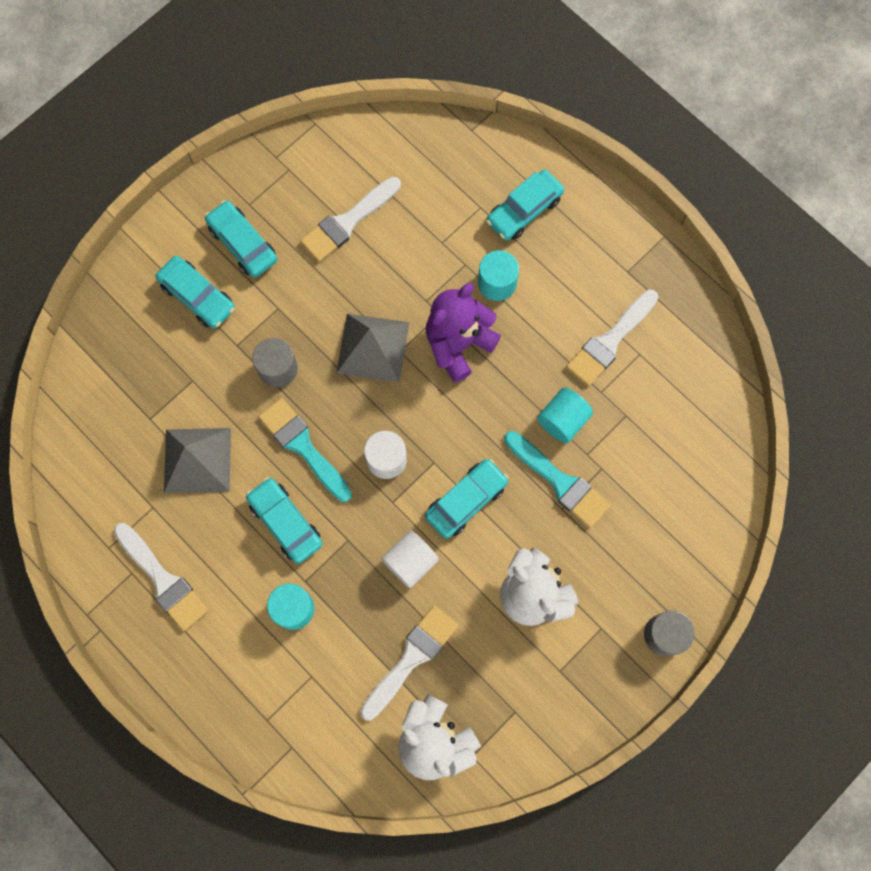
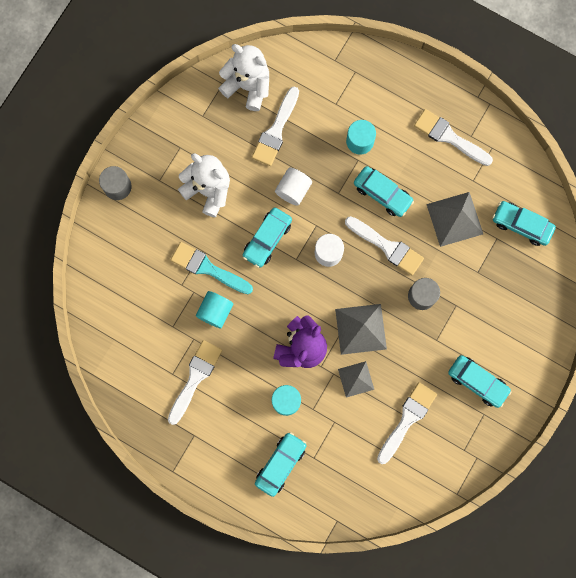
camera: 165 degrees right, 5 degrees up
(198, 296) = (495, 333): turquoise car -> turquoise car (521, 225)
(303, 447) = (386, 246): turquoise brush -> white brush
(398, 287) = (356, 379): none -> grey pyramid

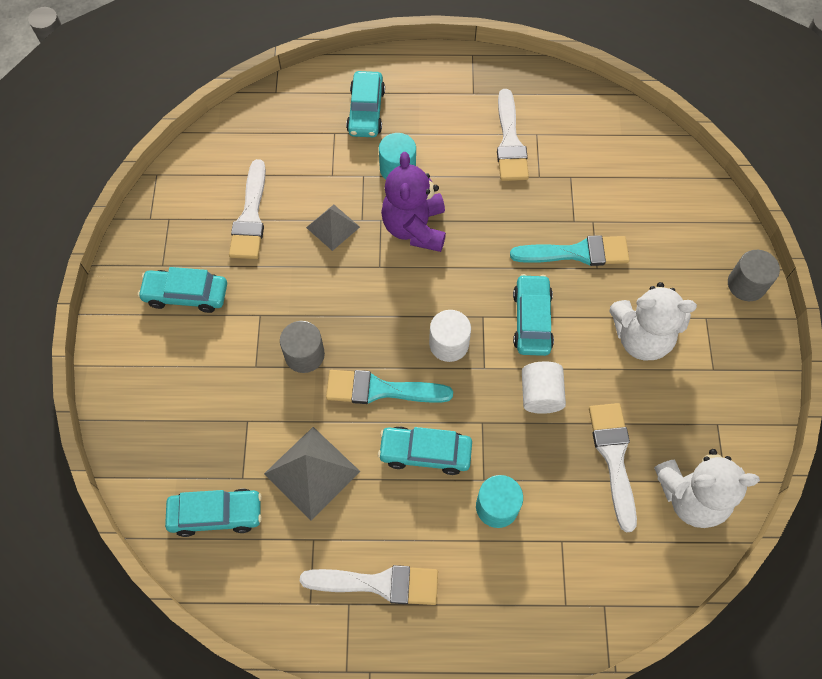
camera: 150 degrees right, 15 degrees down
(215, 311) = (535, 214): turquoise cylinder -> none
(360, 329) = (358, 280): grey pyramid -> none
(386, 246) = (381, 390): white brush -> turquoise brush

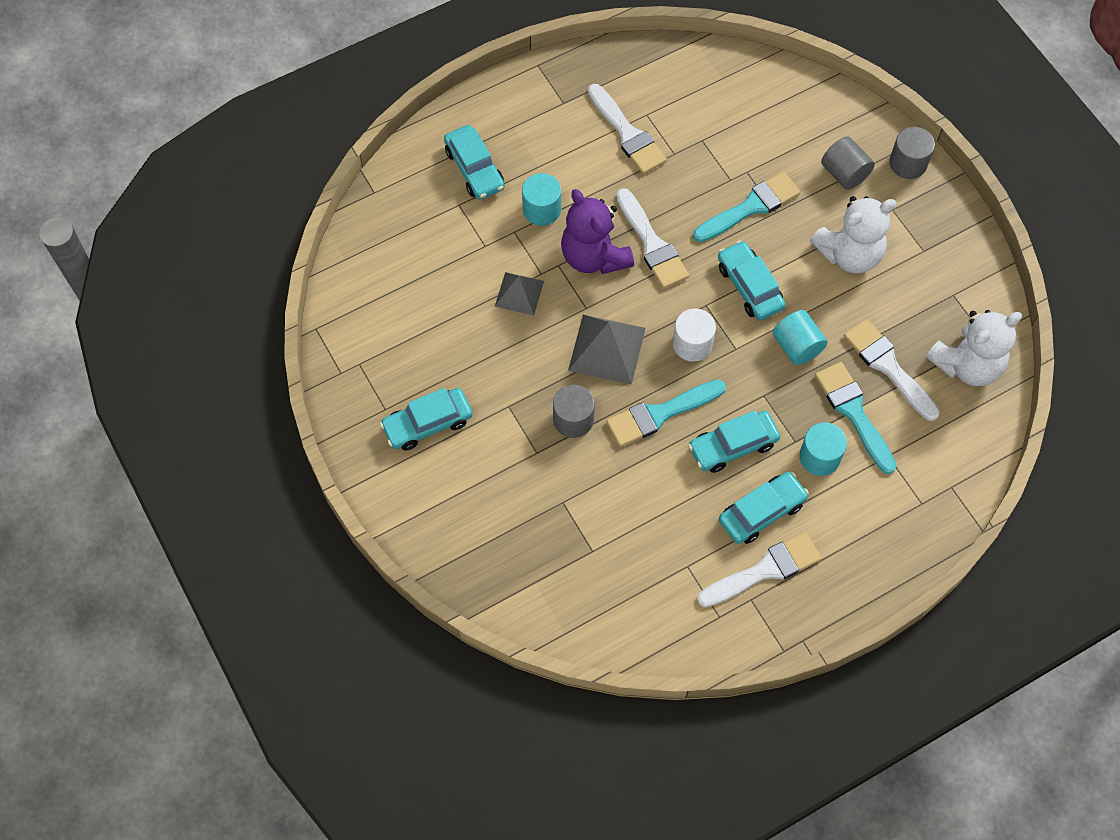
camera: 30 degrees left, 0 degrees up
(216, 514) = (591, 592): turquoise car -> turquoise car (762, 512)
(250, 216) = (435, 322): white brush -> white brush (651, 244)
(312, 472) = (649, 513): grey pyramid -> grey pyramid (607, 349)
(540, 395) = (797, 346): white cylinder -> turquoise cylinder
(554, 484) = (854, 413): none -> turquoise brush
(681, 265) = (844, 173): none -> grey cylinder

